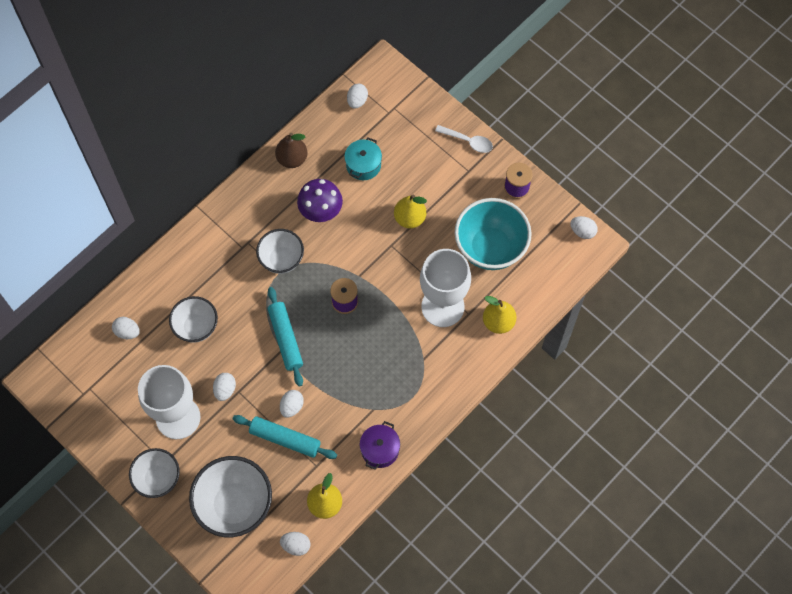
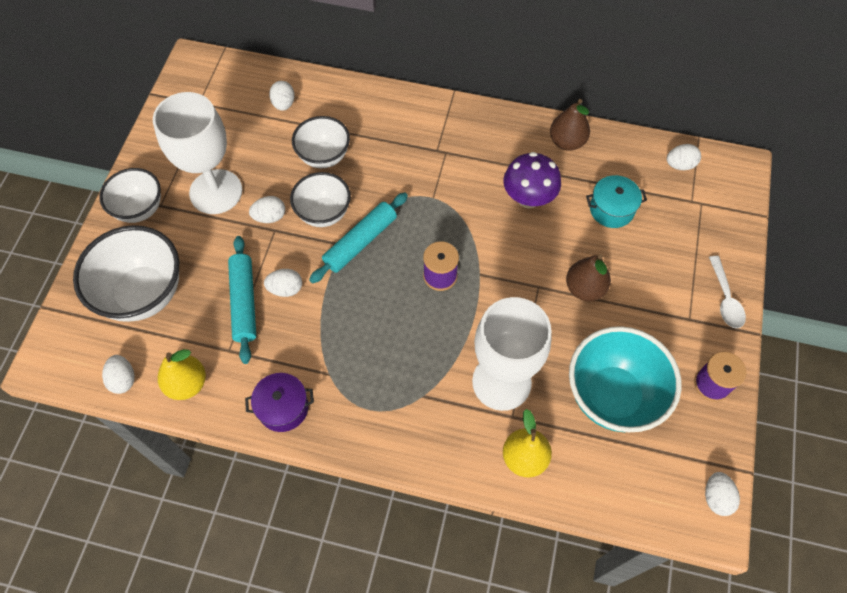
camera: 60 degrees right, 5 degrees down
(282, 259) = (448, 191): white bowl -> white bowl (323, 213)
(410, 218) = (584, 288): yellow pear -> brown pear

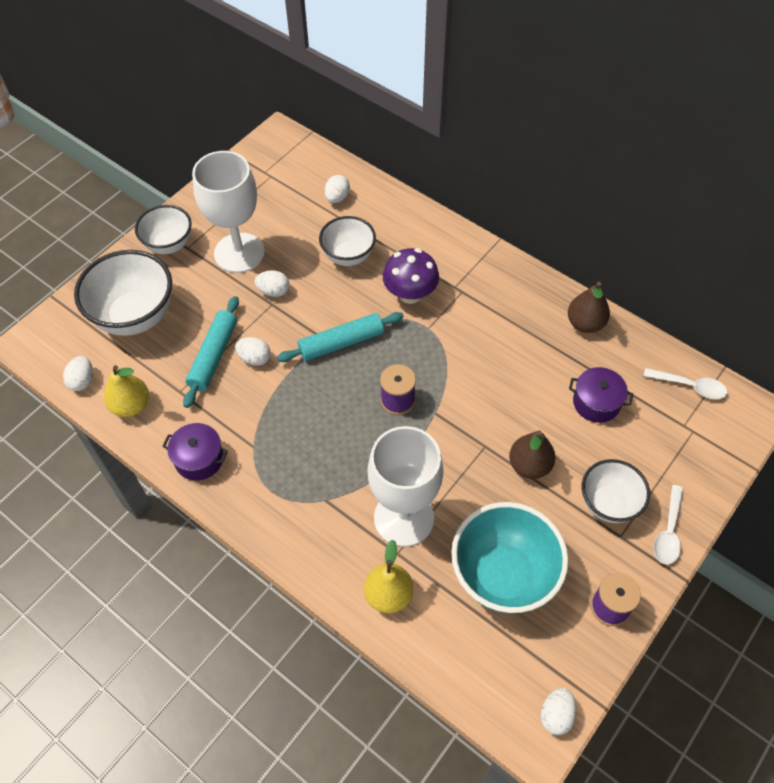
camera: 25 degrees right, 5 degrees down
(323, 213) = (322, 305): white bowl -> white bowl (608, 503)
(528, 198) = (519, 361): purple mushroom -> purple mushroom (410, 294)
(611, 209) = (596, 402): turquoise pot -> purple pot
(680, 165) = (690, 386): white egg -> white spoon

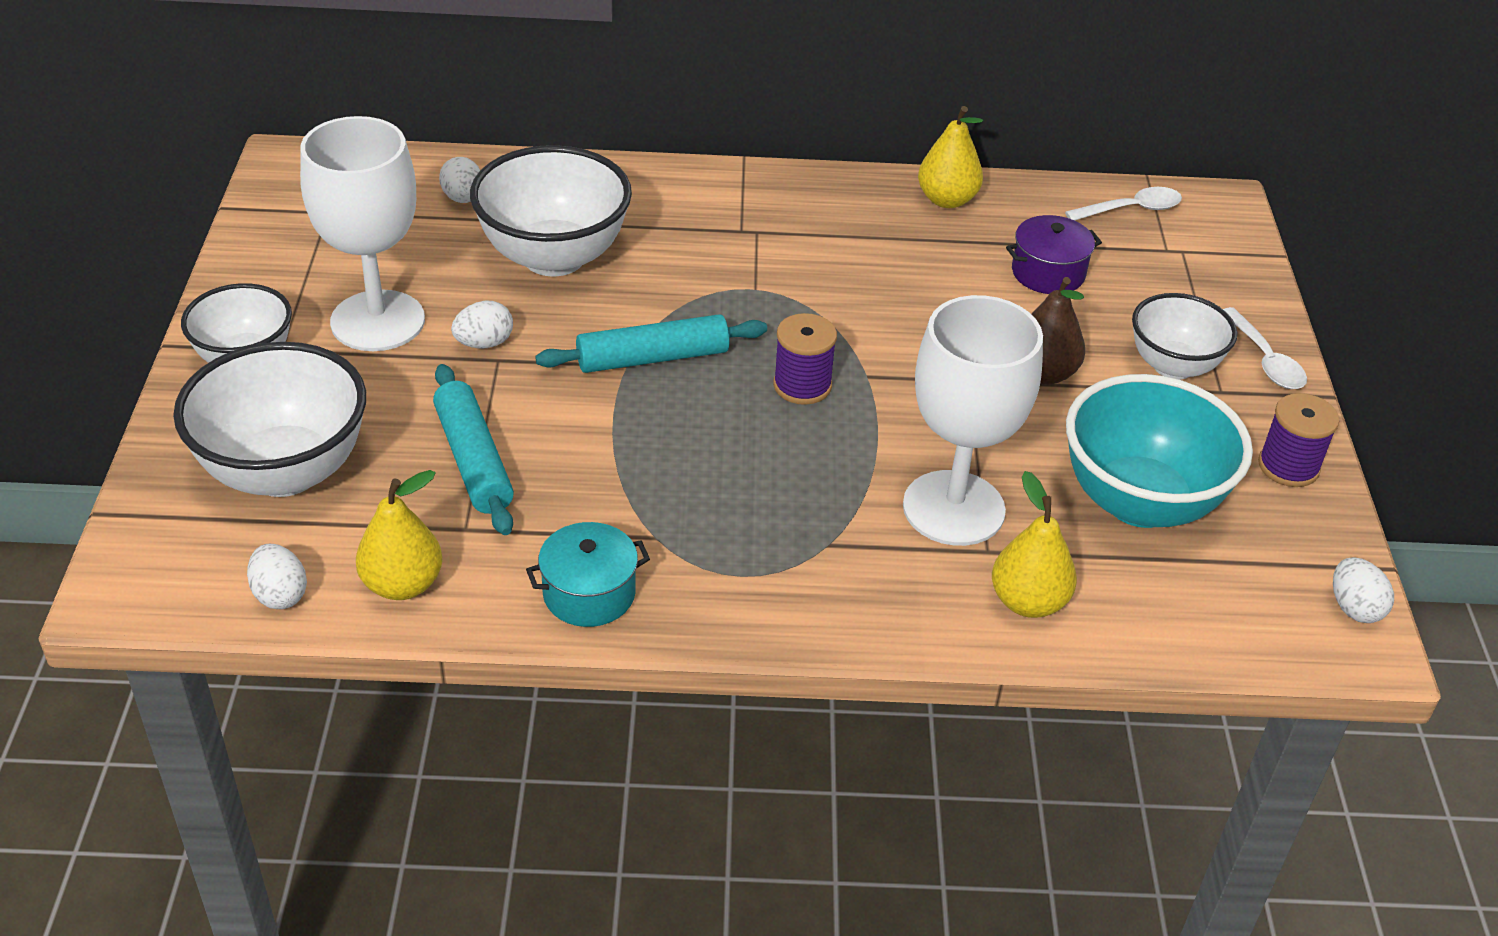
camera: 40 degrees left, 15 degrees down
(199, 459) = (589, 593): purple pot -> turquoise pot
(254, 358) = (542, 434): white egg -> none
(341, 343) = (653, 358): turquoise rolling pin -> turquoise rolling pin turned 45 degrees clockwise
(348, 256) = (554, 257): white bowl -> white bowl, size x1.60
(410, 294) = (689, 263): purple mushroom -> none
(585, 323) = (947, 200): brown pear -> yellow pear

